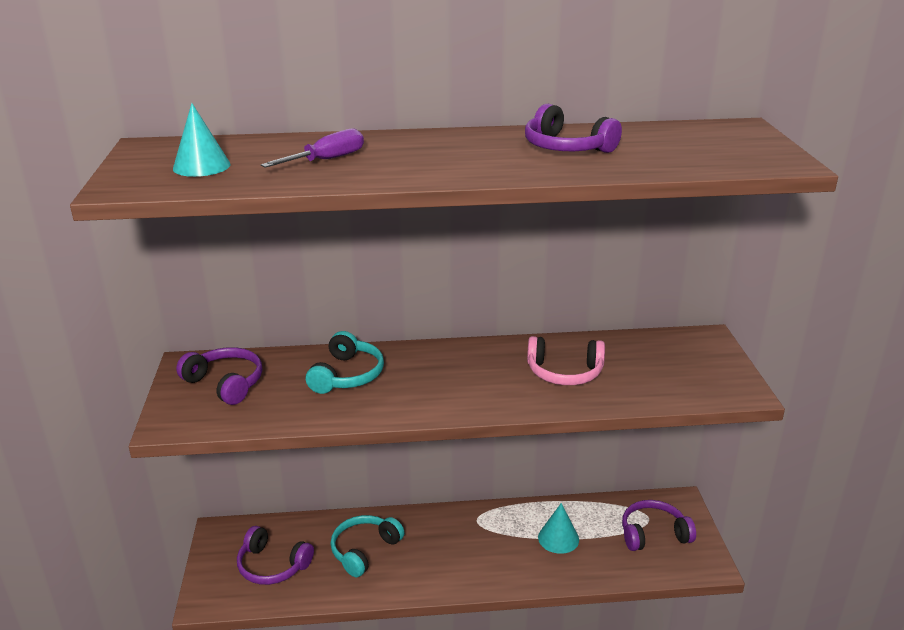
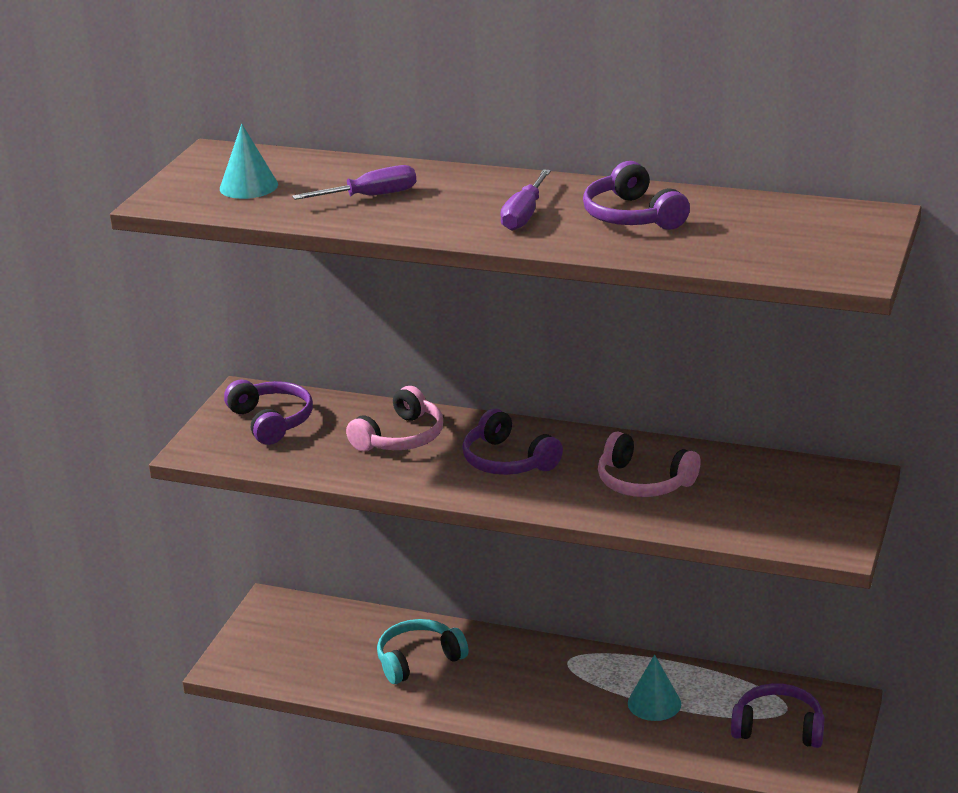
camera: 25 degrees right, 0 degrees up
(272, 565) = (310, 650): purple headphones -> purple headphones (508, 461)
(347, 375) = (400, 437): turquoise headphones -> pink headphones
(477, 157) = (524, 215): none -> purple screwdriver

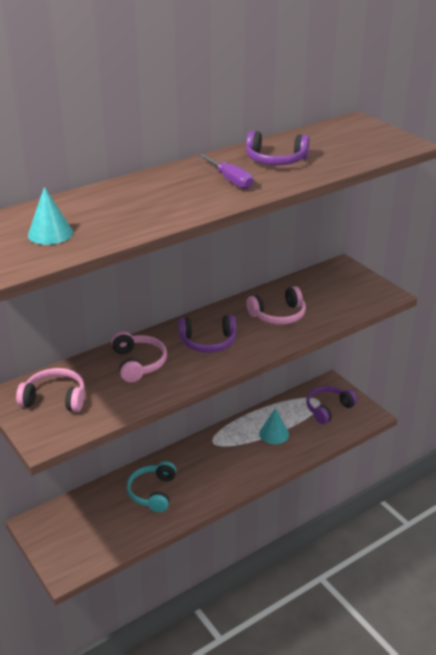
camera: 55 degrees left, 5 degrees up
(271, 421) = (55, 398): purple headphones -> pink headphones
(370, 196) = (134, 207): purple screwdriver -> none

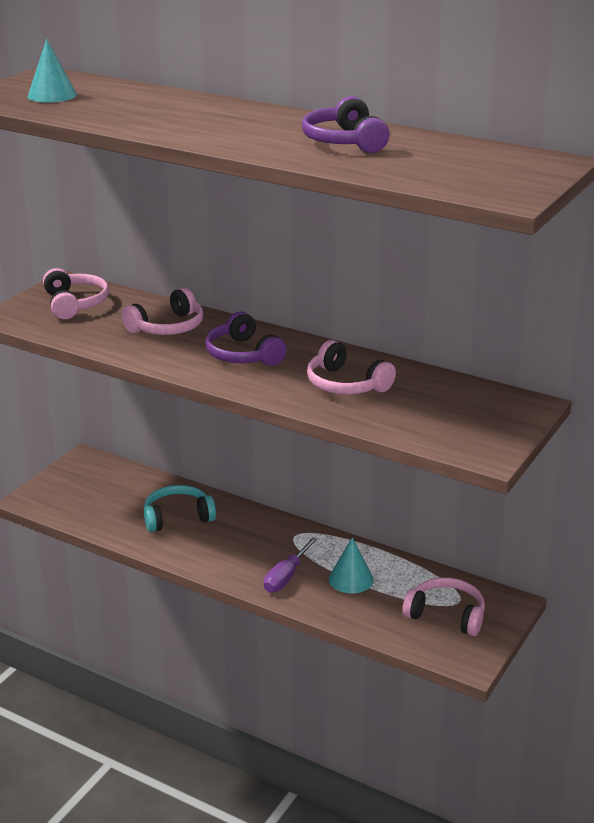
camera: 65 degrees right, 5 degrees down
(230, 180) = (255, 132): purple screwdriver -> purple screwdriver (286, 576)
(328, 409) = (446, 615): purple headphones -> pink headphones

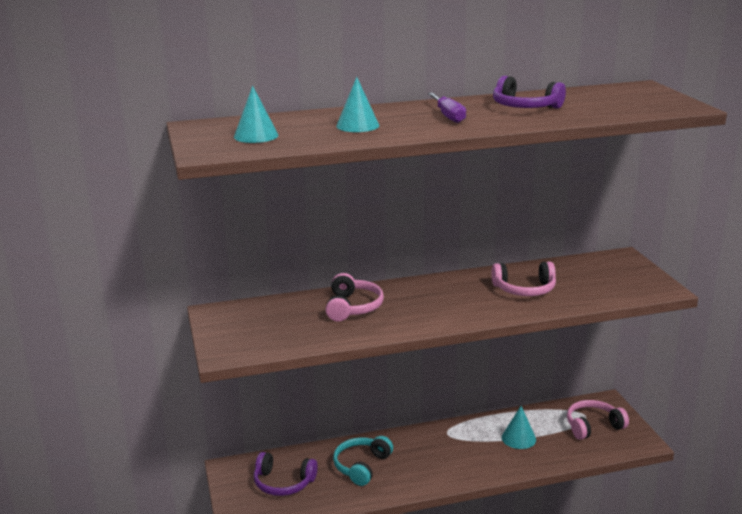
camera: 45 degrees left, 5 degrees down
(75, 304) = (255, 322): pink headphones -> none
(147, 111) = (357, 125): none -> turquoise cone
(243, 354) = (435, 301): purple headphones -> purple headphones (283, 483)
(286, 576) = (485, 459): purple screwdriver -> purple screwdriver (448, 116)

